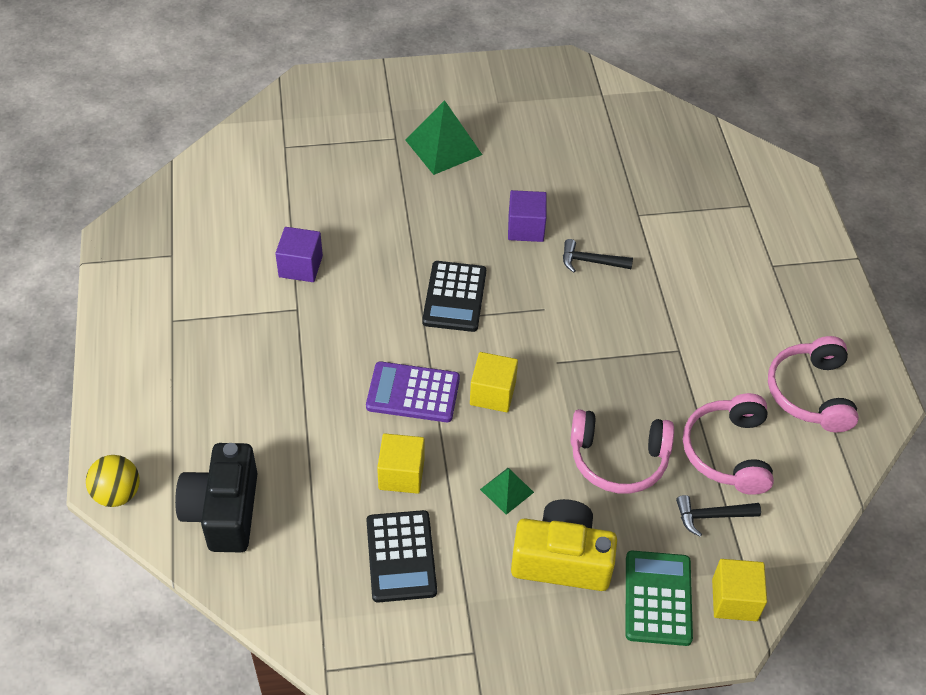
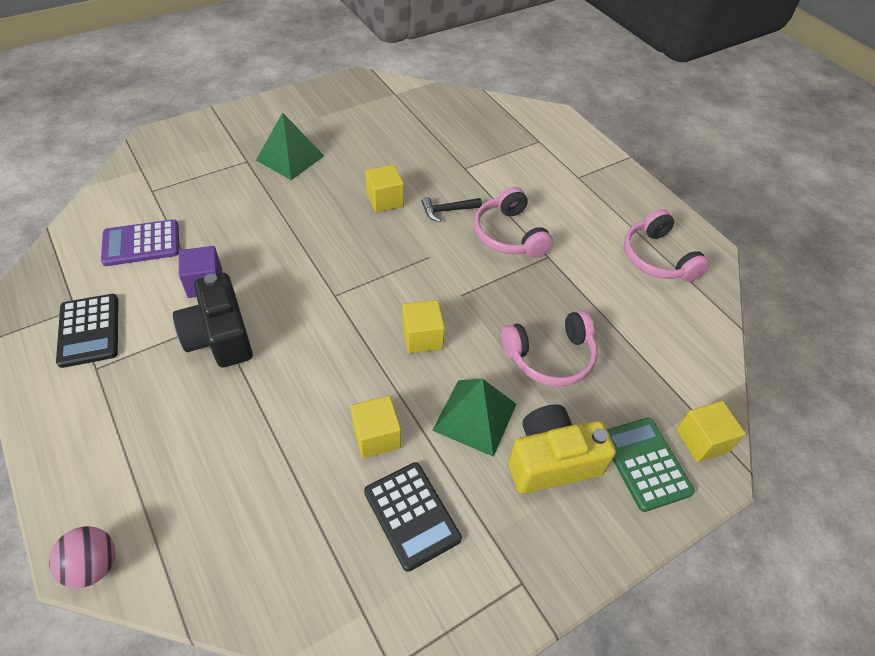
camera: 25 degrees left, 0 degrees up
(117, 494) = (94, 565): yellow ball -> pink ball
(223, 511) = (217, 539): black camera -> black camera (220, 336)
(413, 393) = (354, 359): purple calculator -> purple calculator (141, 243)
(454, 297) = (352, 269): black calculator -> black calculator (89, 330)
(507, 490) = (475, 416): green pyramid -> green pyramid, size x1.81
(526, 228) = (385, 200): purple cube -> yellow cube
(711, 516) = (645, 377): black hammer -> none
(728, 452) = (627, 322): pink headphones -> pink headphones (509, 235)

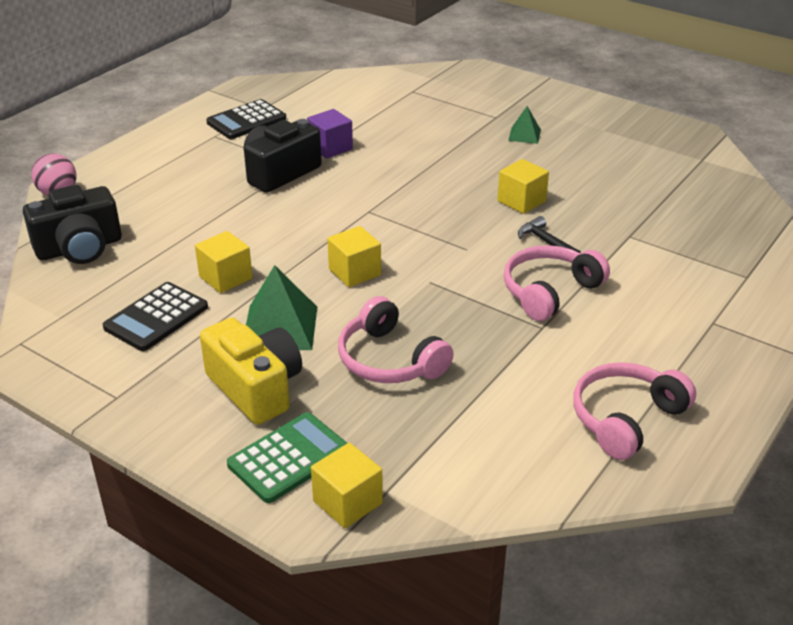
camera: 70 degrees right, 15 degrees down
(141, 243) = (349, 108): purple calculator -> none
(238, 564) = (79, 248): none -> black camera
(290, 158) = (524, 135): green pyramid -> green pyramid, size x0.55

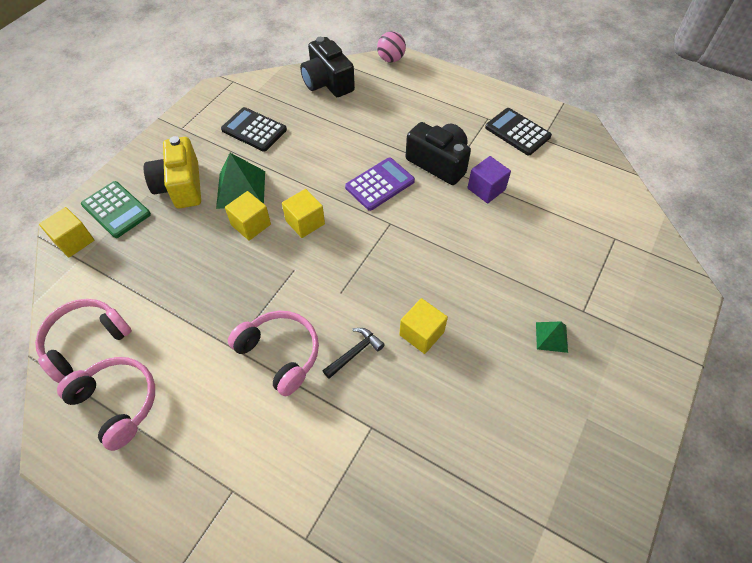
camera: 85 degrees right, 20 degrees up
(225, 277) = (297, 154): yellow cube -> yellow cube (251, 225)
(256, 388) = (181, 186): yellow camera -> yellow camera turned 120 degrees clockwise
(303, 215) = (380, 184): none -> purple calculator
(390, 360) = (201, 251): pink headphones -> pink headphones (85, 341)

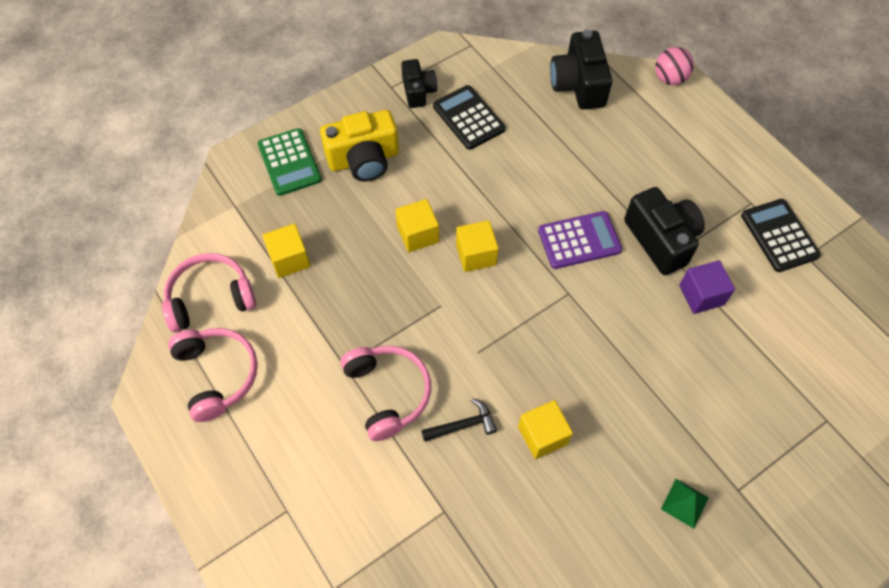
camera: 25 degrees right, 5 degrees up
(74, 241) = (237, 183): yellow cube -> yellow cube (289, 259)
(181, 186) = (364, 159): yellow camera -> yellow camera turned 120 degrees counterclockwise
(205, 124) = (418, 91): none -> black camera
(241, 189) = (424, 187): green pyramid -> none

